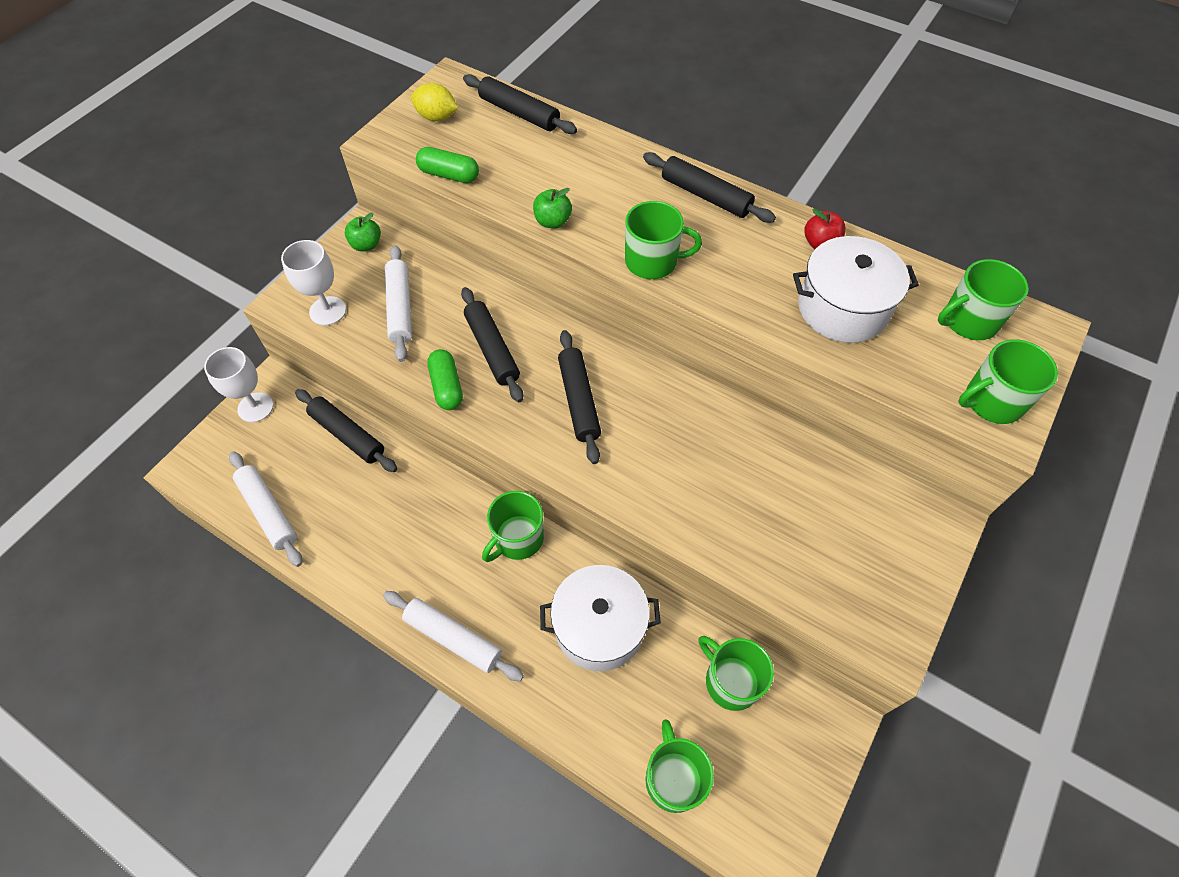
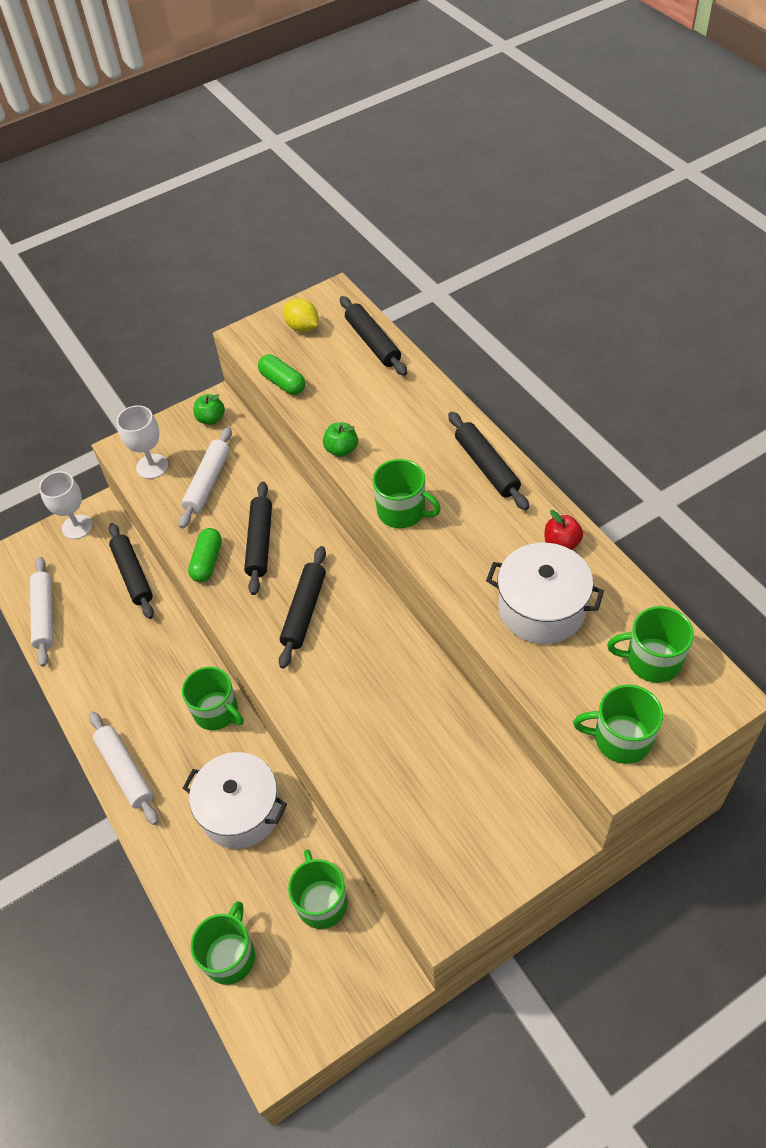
camera: 30 degrees right, 5 degrees down
(517, 538) = (217, 712): green mug -> green mug turned 120 degrees counterclockwise

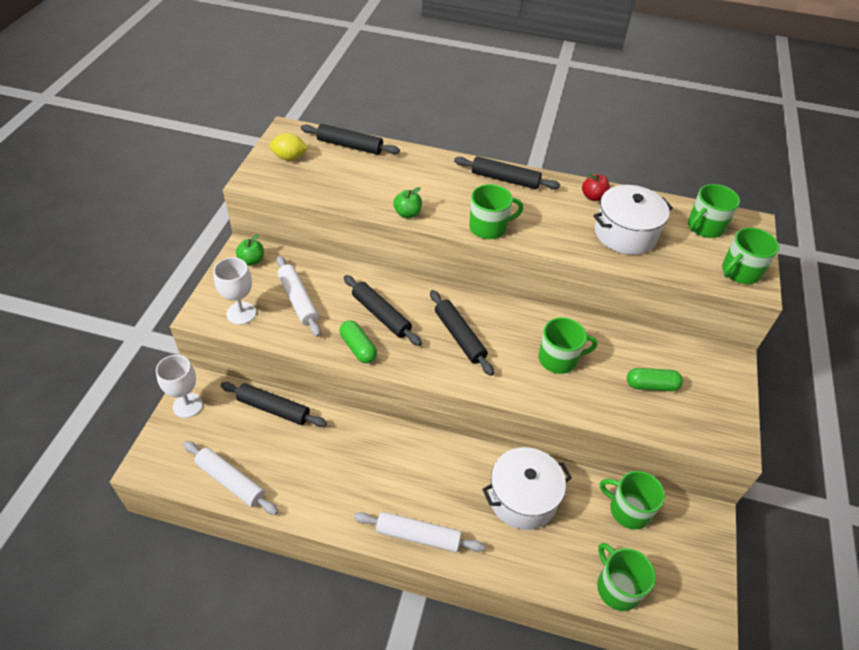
camera: 50 degrees left, 5 degrees down
(217, 712) = (437, 452): green mug -> green mug (559, 359)
(283, 383) = (317, 195): green capsule -> green capsule (651, 385)

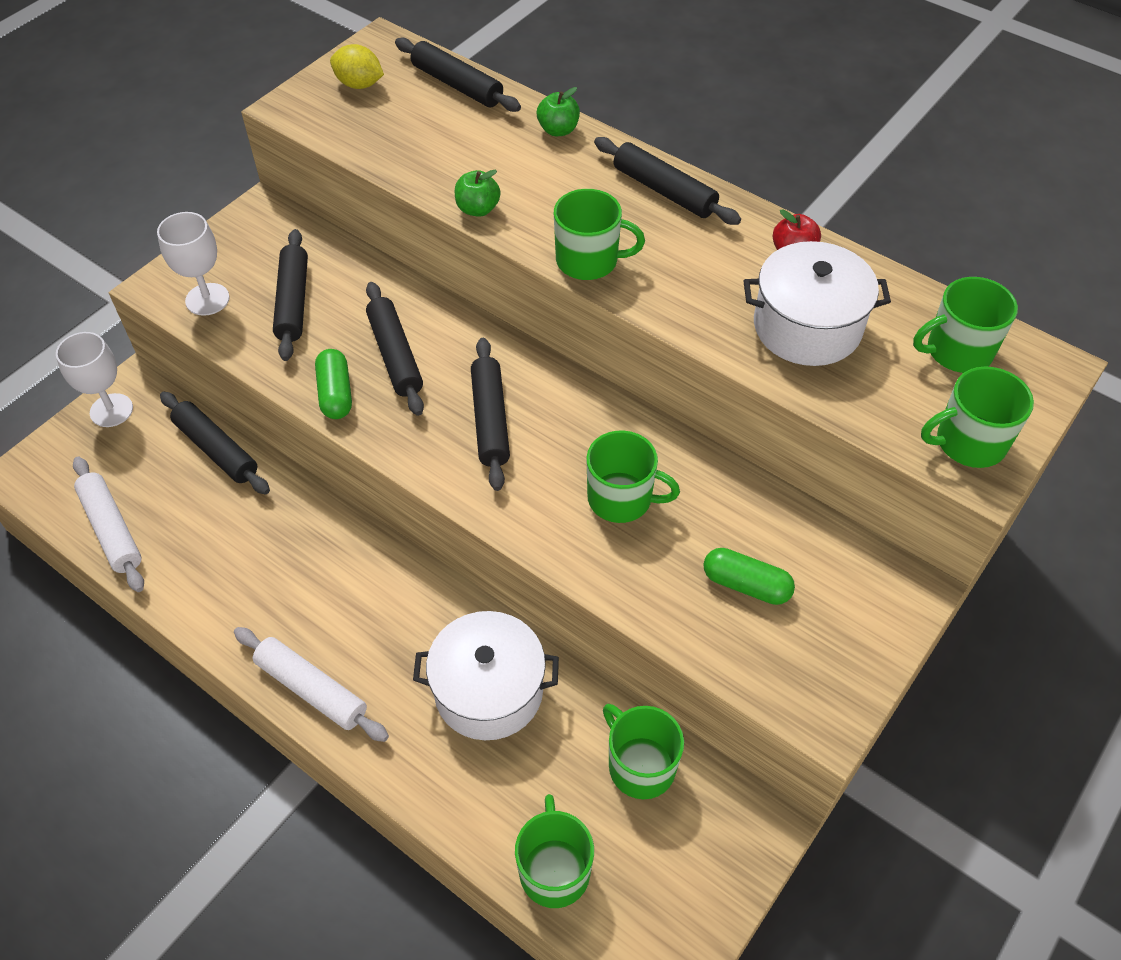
camera: 25 degrees right, 5 degrees up
(252, 260) = (263, 228): green apple -> green apple (558, 130)
(298, 300) = (293, 302): white rolling pin -> black rolling pin

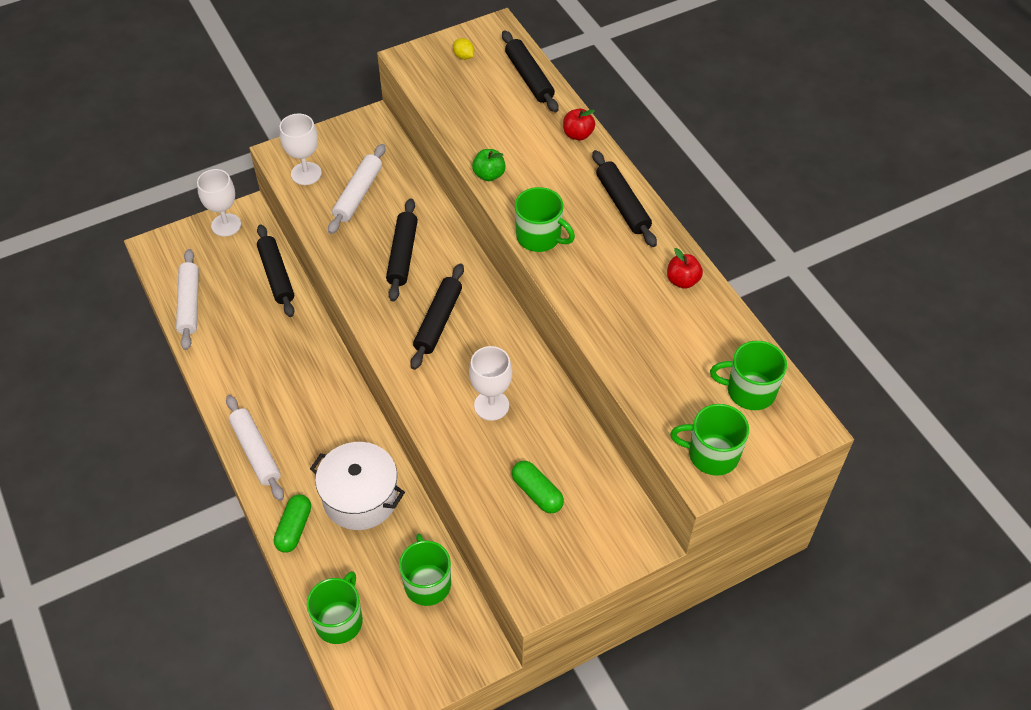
camera: 25 degrees right, 0 degrees up
(293, 302) = (358, 194): black rolling pin -> white rolling pin
(335, 393) = (351, 267): green capsule -> green capsule (294, 528)
(359, 84) = (464, 56): yellow lemon -> yellow lemon, size x0.66
(558, 130) = (578, 134): green apple -> red apple
(621, 498) = (491, 405): green mug -> white goblet
(807, 327) = (656, 336): white pot -> none

